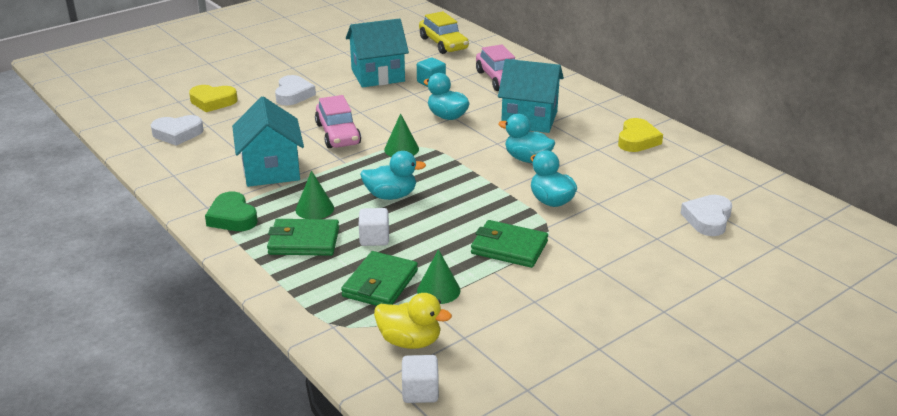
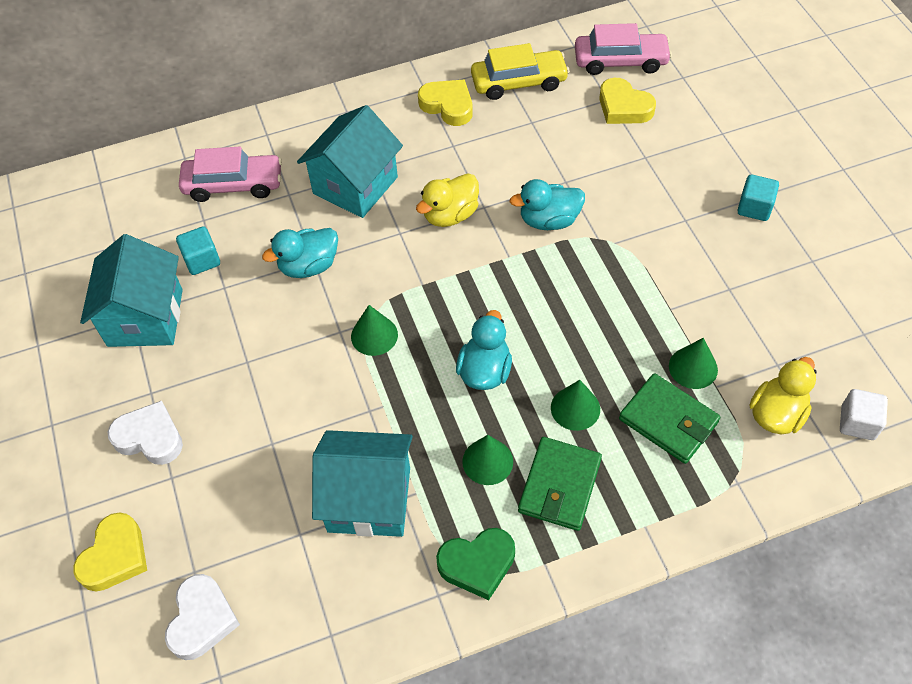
camera: 70 degrees left, 25 degrees up
(338, 134) = (300, 400): pink car -> pink car (620, 61)
(374, 238) = (575, 408): white cube -> green cone
(443, 44) = (86, 217): yellow car -> yellow car (519, 82)
(509, 247) = (629, 283): green wallet -> none
(527, 159) = (450, 215): turquoise duck -> yellow duck
(641, 305) = (754, 208): none -> turquoise cube
(707, 219) = (624, 107): white heart -> yellow heart

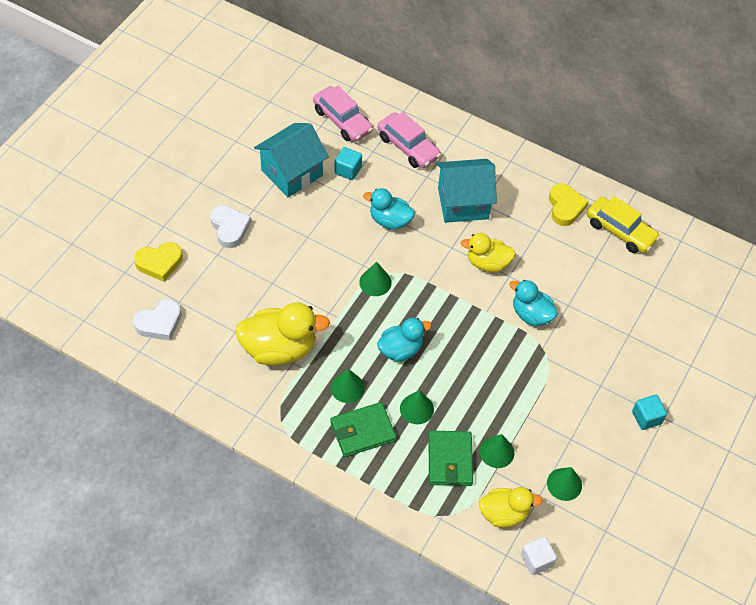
camera: 45 degrees right, 0 degrees up
(369, 499) = (279, 348): turquoise house -> yellow duck
(477, 564) = (286, 422): green heart -> none
(620, 61) = (694, 273): pink car -> pink car (342, 120)
(624, 107) = (657, 299): yellow heart -> none
(780, 332) = (564, 484): none -> green cone

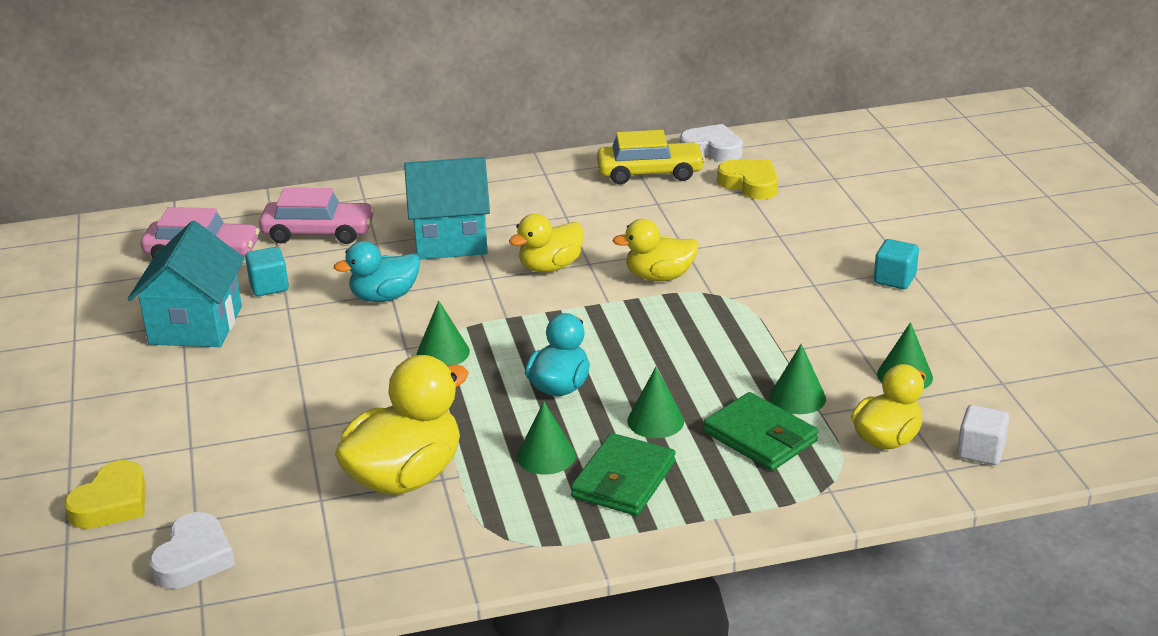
camera: 40 degrees left, 25 degrees down
(230, 228) = (175, 415): white heart -> white heart (712, 149)
(463, 203) = (451, 240): turquoise house -> turquoise house turned 45 degrees clockwise
(531, 314) = (659, 276): turquoise duck -> yellow duck
(565, 207) = (567, 186): yellow heart -> yellow heart (750, 184)

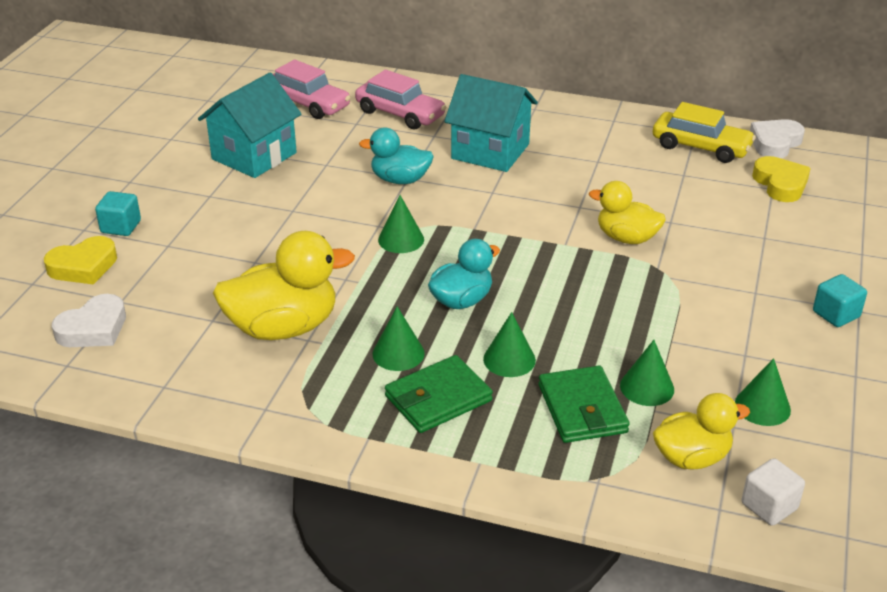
camera: 30 degrees right, 5 degrees up
(269, 286) = (328, 143): turquoise cube -> turquoise cube (121, 227)
(550, 267) = (545, 199): yellow duck -> none
(712, 149) = (775, 143): white heart -> white heart turned 105 degrees counterclockwise

